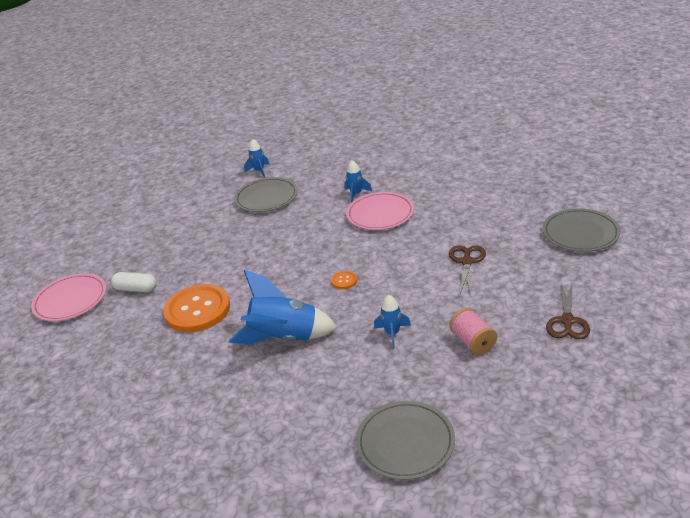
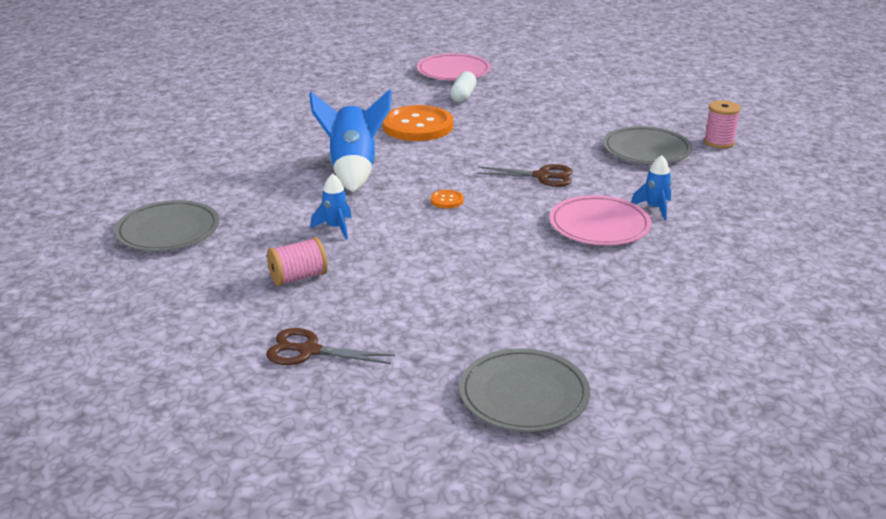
camera: 85 degrees right, 5 degrees down
(259, 171) = (719, 142): blue rocket -> pink spool
(467, 262) = (467, 285): brown scissors -> brown scissors (542, 176)

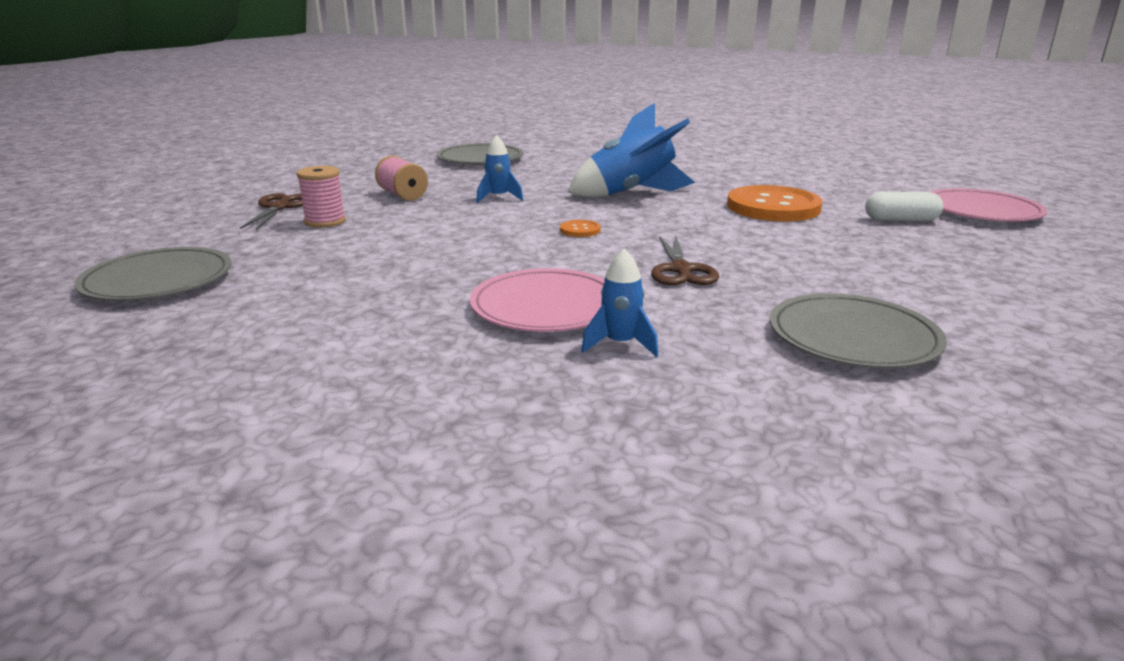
camera: 80 degrees right, 5 degrees down
(719, 142) = (979, 411): pink spool -> pink spool (325, 221)

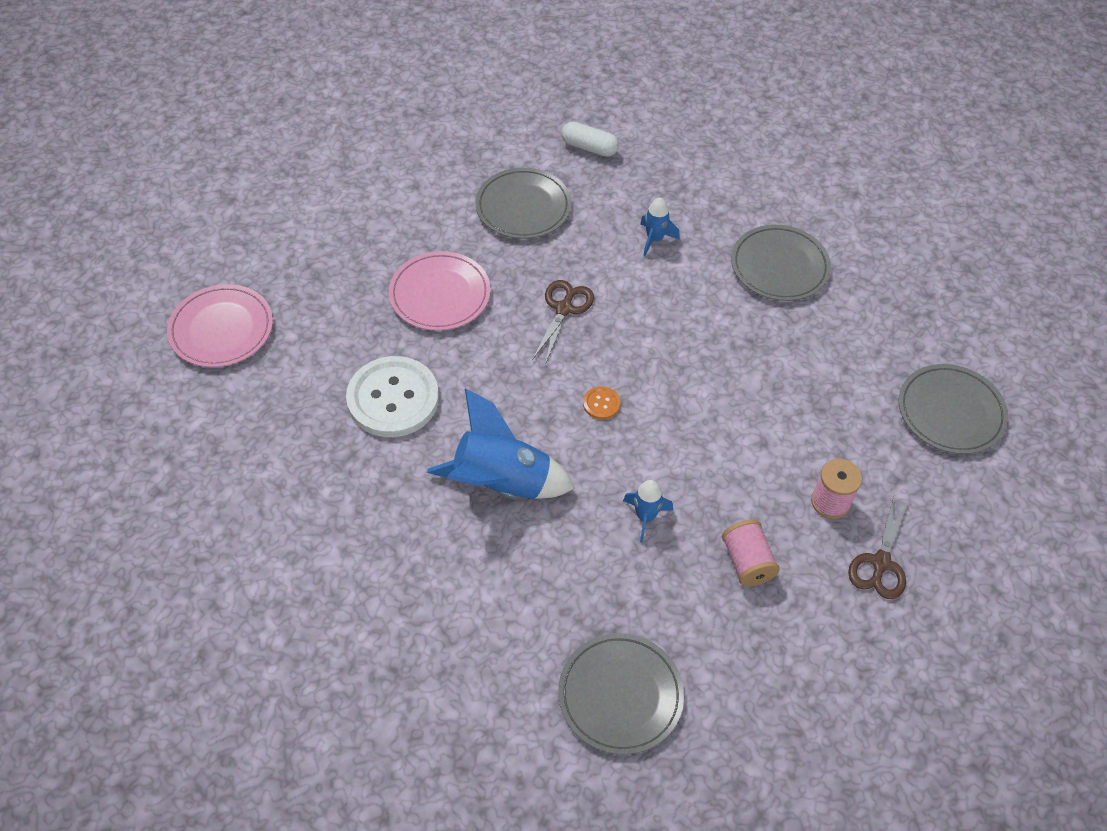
camera: 160 degrees left, 30 degrees up
(400, 354) = (779, 266): none -> grey plate
(546, 306) = (680, 290): pink plate -> pink plate (440, 294)
(773, 207) = (393, 399): orange button -> white button
(900, 220) = (313, 335): white capsule -> white capsule (589, 147)

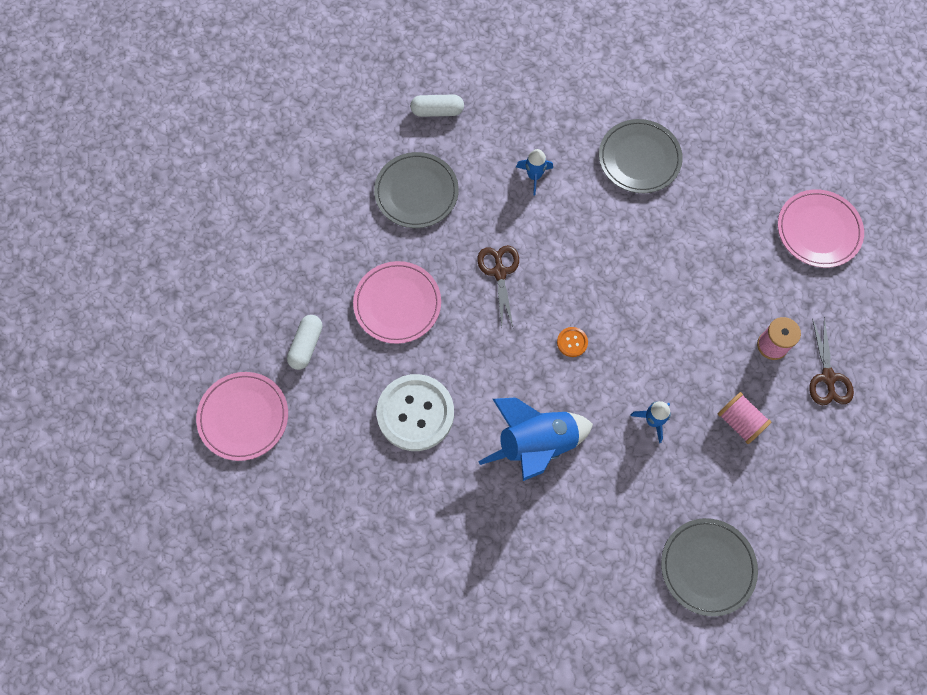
camera: 25 degrees left, 15 degrees up
(325, 293) = (306, 345): none -> white capsule
(950, 412) = (818, 230): grey plate -> pink plate

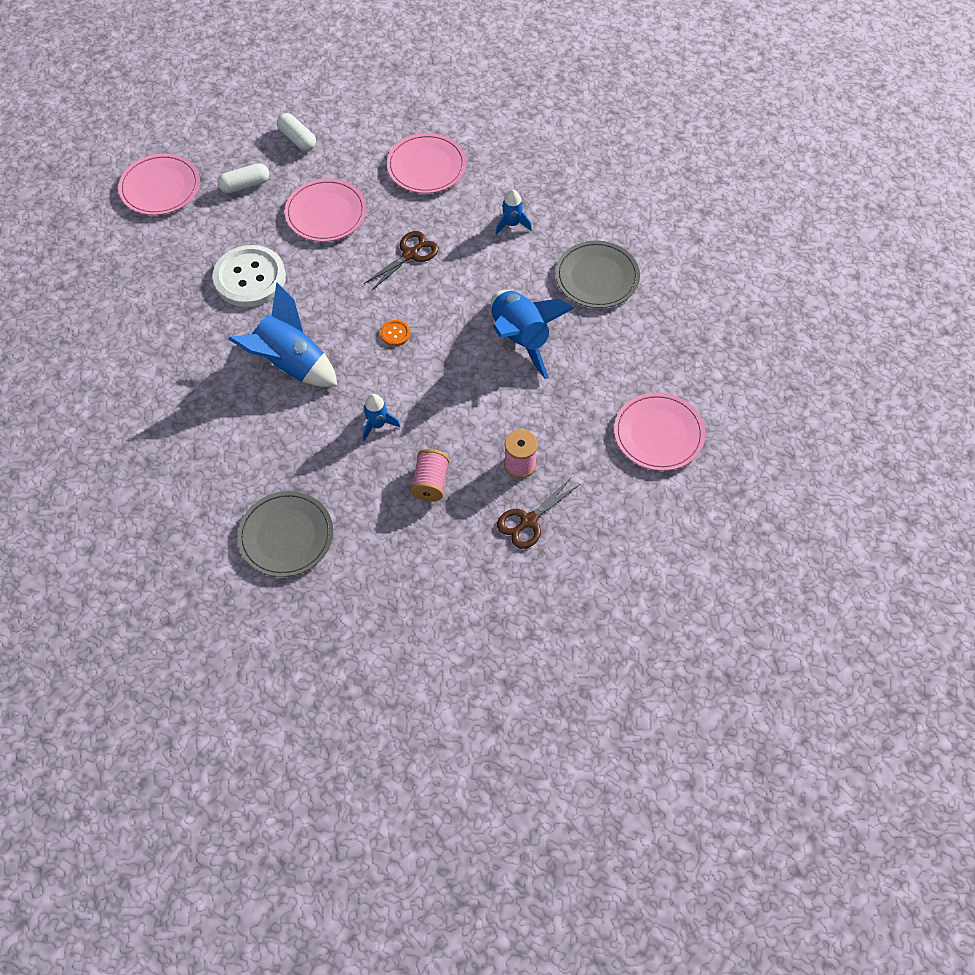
camera: 50 degrees right, 10 degrees down
(416, 192) = (426, 166): grey plate -> pink plate
(437, 111) = (506, 135): white capsule -> white capsule (297, 139)
(653, 256) = (520, 338): none -> blue rocket

